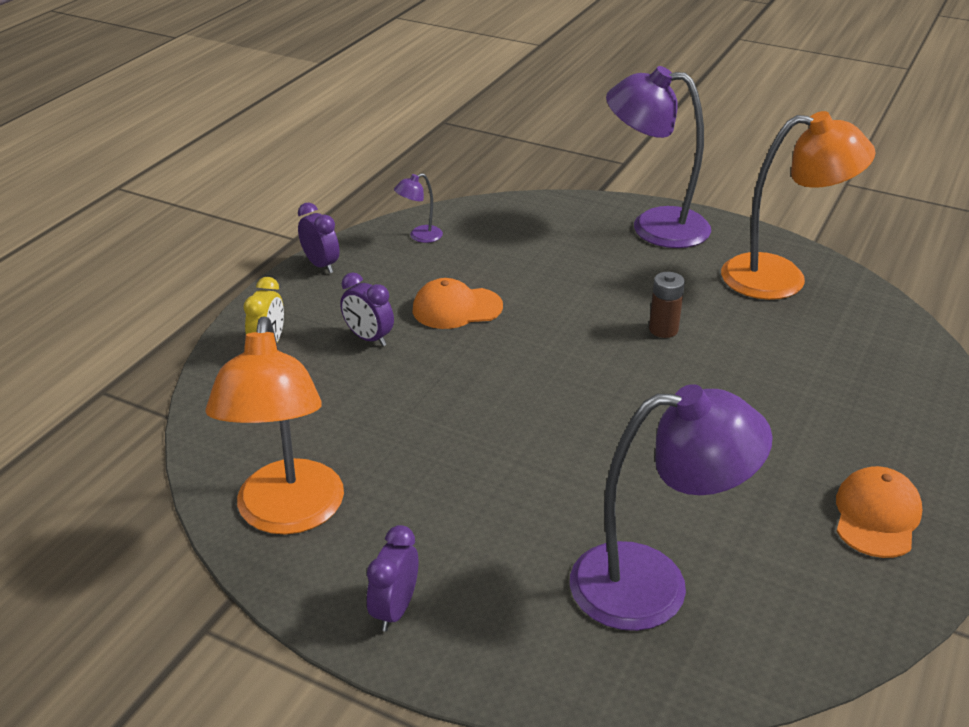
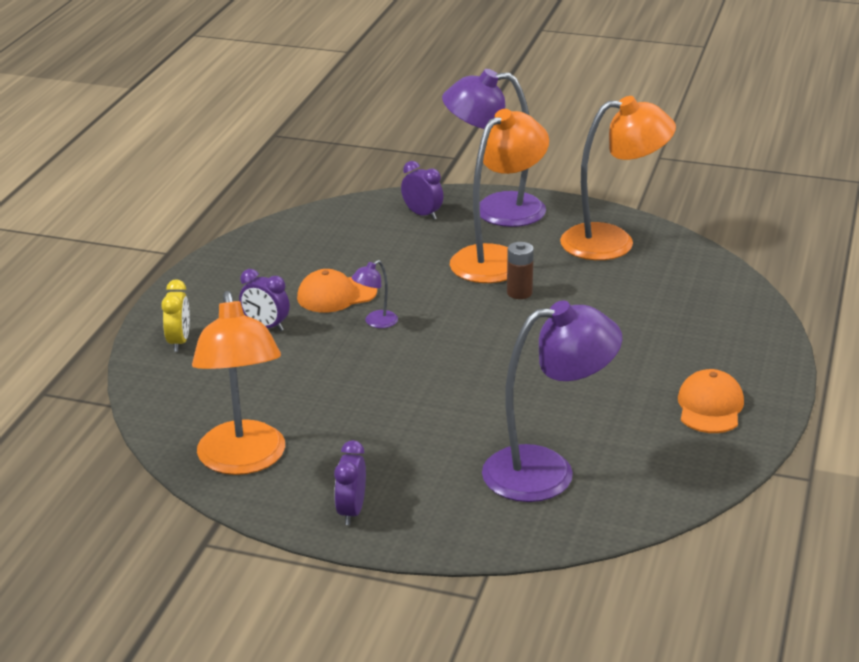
camera: 10 degrees left, 5 degrees down
(321, 265) = (202, 272): purple clock -> purple clock (422, 214)
(419, 236) = (284, 239): purple lamp -> purple lamp (376, 322)
(646, 284) = (497, 259): none -> orange lamp

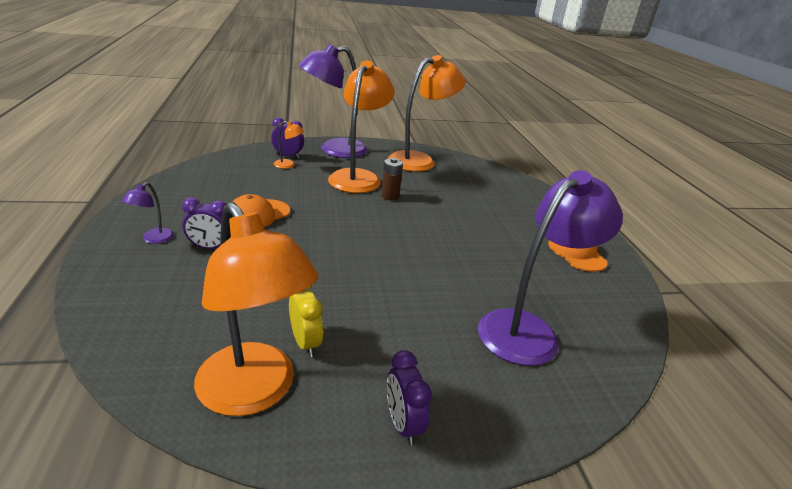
camera: 30 degrees left, 0 degrees up
(179, 342) = (129, 275): yellow clock -> yellow clock (305, 343)
(376, 322) = (302, 231): purple lamp -> purple lamp (153, 239)
(414, 229) = (288, 165): none -> orange lamp

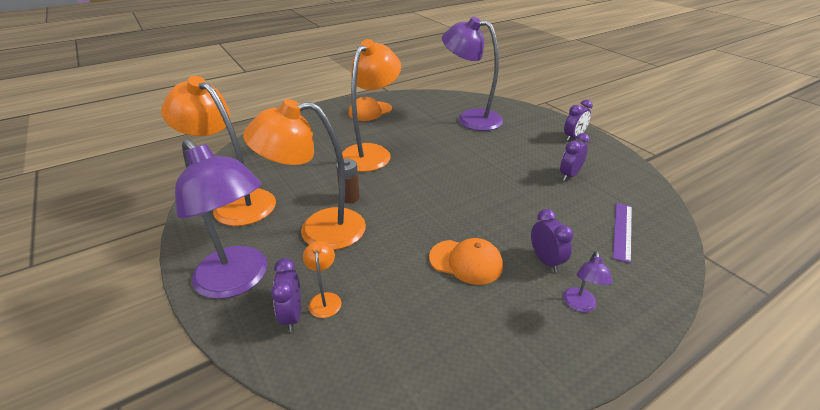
camera: 110 degrees left, 5 degrees up
(153, 239) = (580, 305): purple lamp -> purple lamp turned 105 degrees clockwise
(175, 317) = (622, 231): none -> purple ruler
(255, 392) = (617, 177): orange lamp -> orange lamp (371, 153)
(305, 343) = (569, 175): yellow clock -> purple clock

